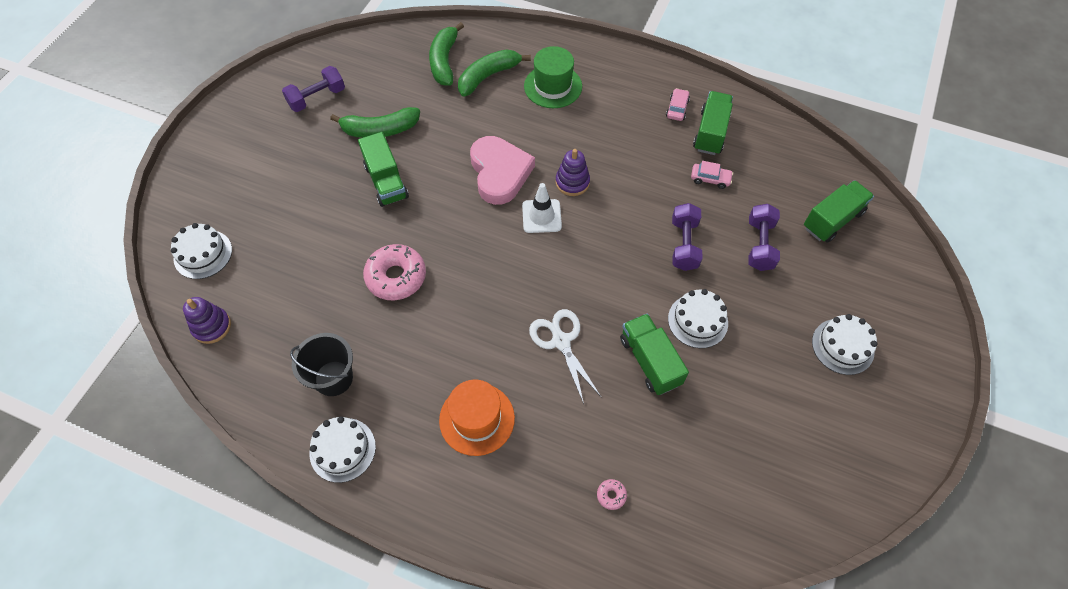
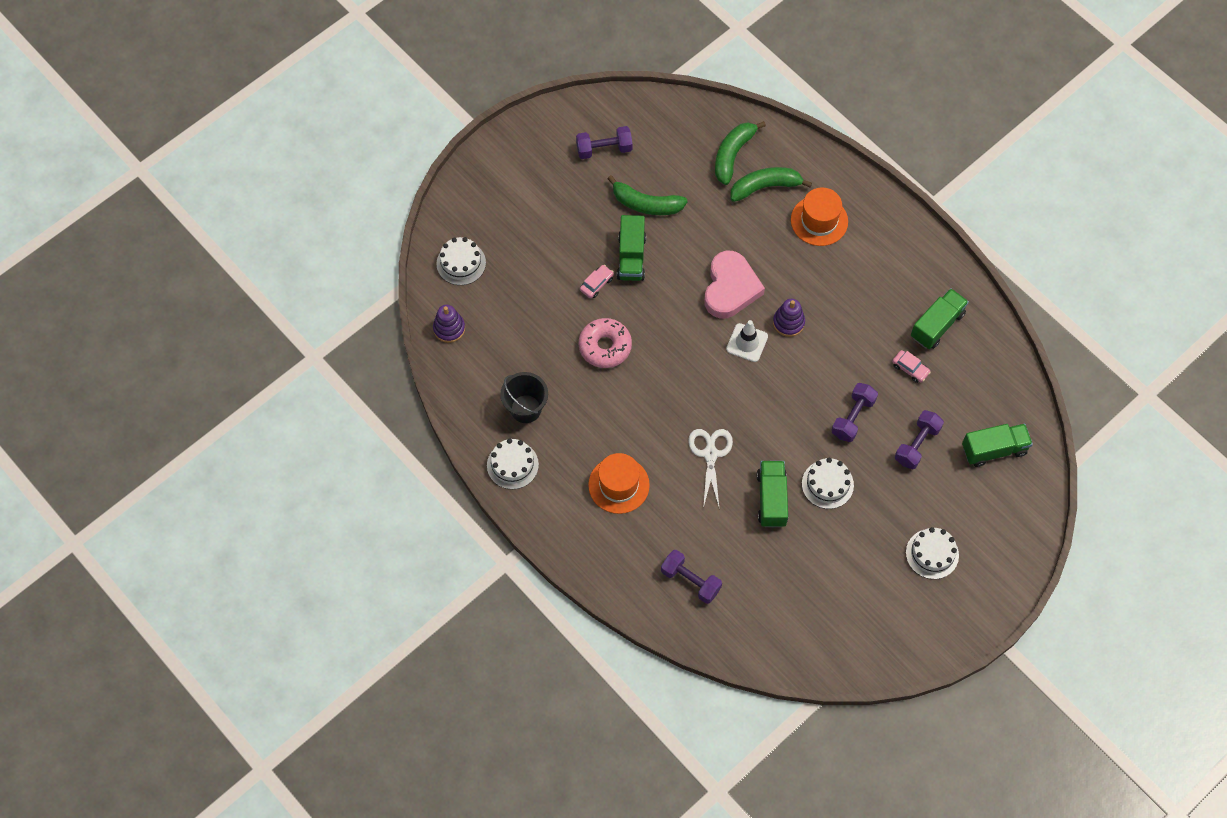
camera: 25 degrees right, 5 degrees up
(553, 86) = (819, 221): green hat -> orange hat
(611, 495) = (690, 581): pink donut -> purple dumbbell
(677, 109) = (920, 289): pink car -> pink car (596, 284)

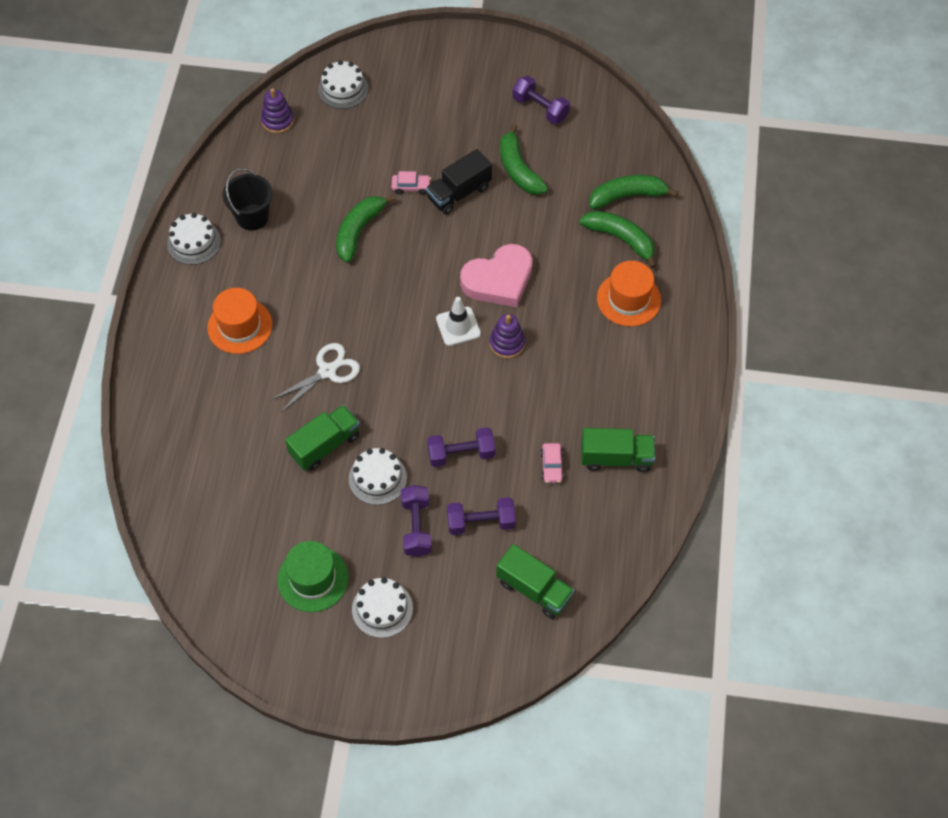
camera: 50 degrees right, 5 degrees down
(605, 346) = (359, 231): pink donut -> green banana
(631, 257) = (459, 193): green truck -> black truck
(690, 581) = (195, 437): purple dumbbell -> purple dumbbell (416, 527)
(873, 582) = (313, 579): none -> green hat

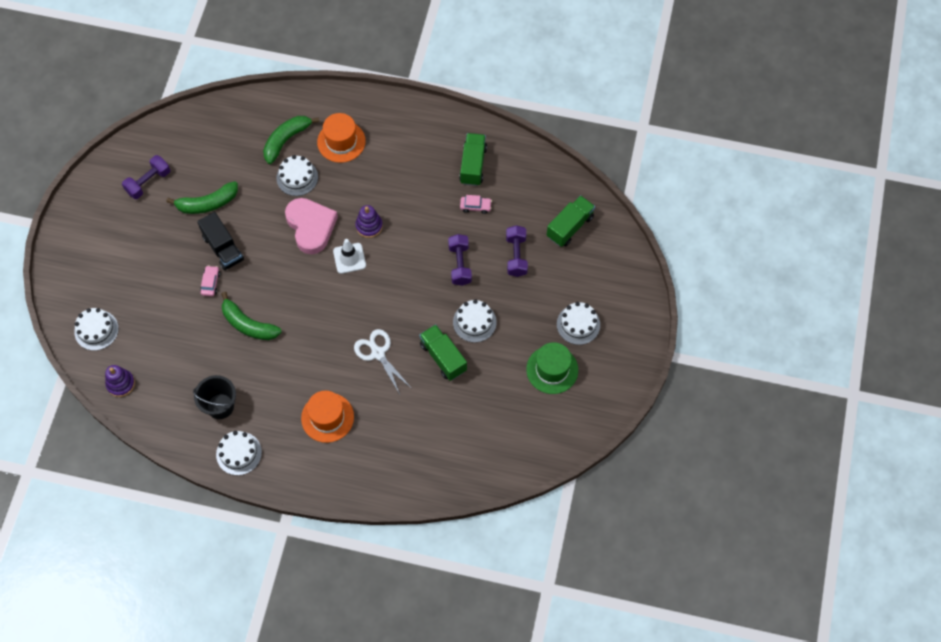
camera: 85 degrees left, 5 degrees up
(416, 527) = (516, 298): purple dumbbell -> none
(568, 257) = (297, 177): none -> white cake
(627, 196) = (247, 131): green banana -> none

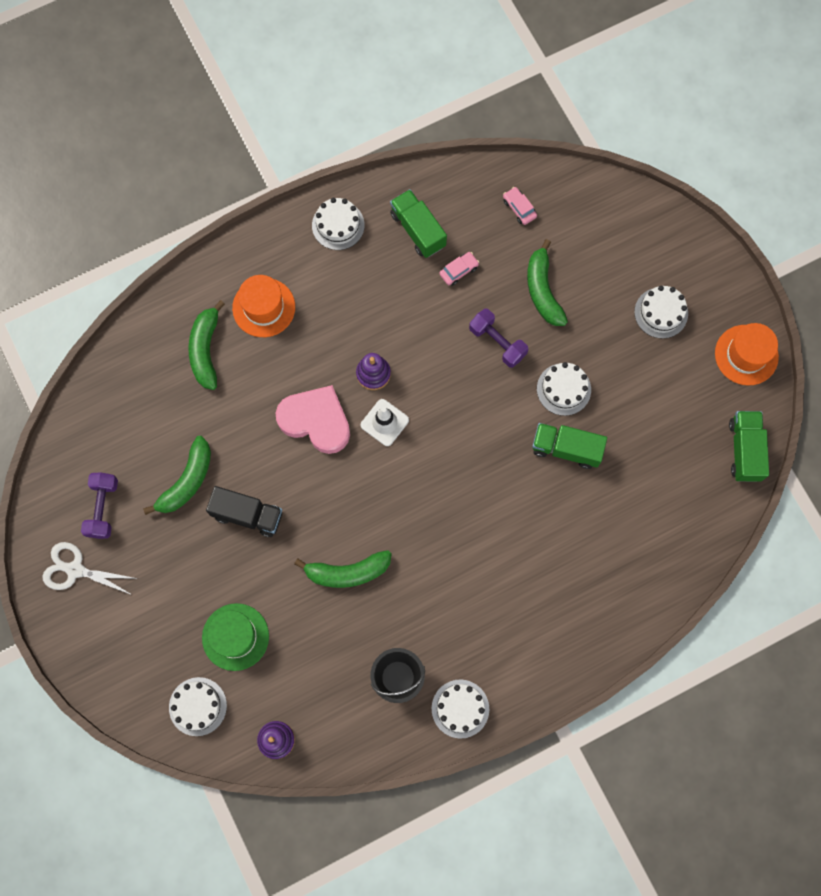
camera: 40 degrees left, 10 degrees up
(210, 283) = (269, 561): pink car -> pink car (519, 208)
(297, 177) = (254, 380): white cake -> white cake (338, 225)
(327, 417) = (512, 600): orange hat -> orange hat (746, 355)
(378, 353) = (501, 496): white scissors -> white scissors (75, 570)
(516, 256) = (543, 290): purple dumbbell -> green banana
(552, 369) = (677, 377): green hat -> green hat (235, 637)
(570, 227) = (566, 220): green truck -> green truck (744, 450)

